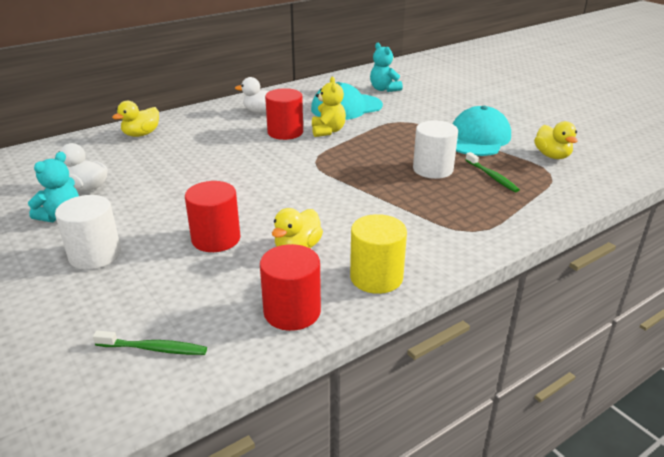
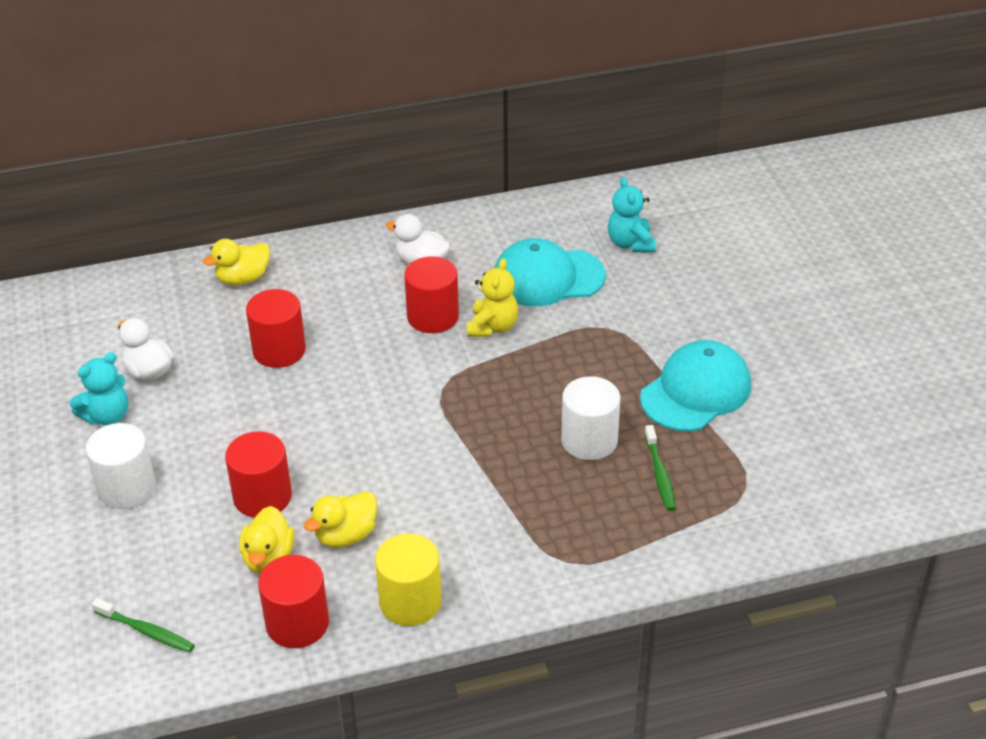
camera: 20 degrees right, 10 degrees up
(186, 162) = (279, 350): none -> red cylinder
(552, 156) = (777, 453): yellow duck -> yellow duck (268, 558)

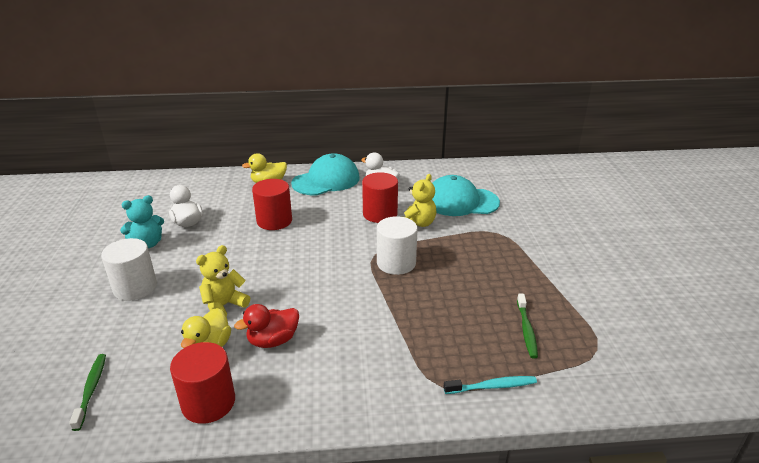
camera: 10 degrees right, 10 degrees down
(146, 631) = (91, 390): green toothbrush -> green toothbrush turned 135 degrees counterclockwise
(262, 497) = (224, 305): red cylinder -> yellow teddy bear
(346, 535) = (273, 340): yellow duck -> red duck
(410, 602) = (304, 399): yellow cylinder -> none
(589, 440) = (474, 299): white cylinder -> white cylinder (396, 263)
(625, 553) = (492, 386): none -> turquoise toothbrush
(630, 243) = (518, 190): turquoise teddy bear -> none
(696, 391) = (558, 277): turquoise cap -> turquoise cap (326, 180)

